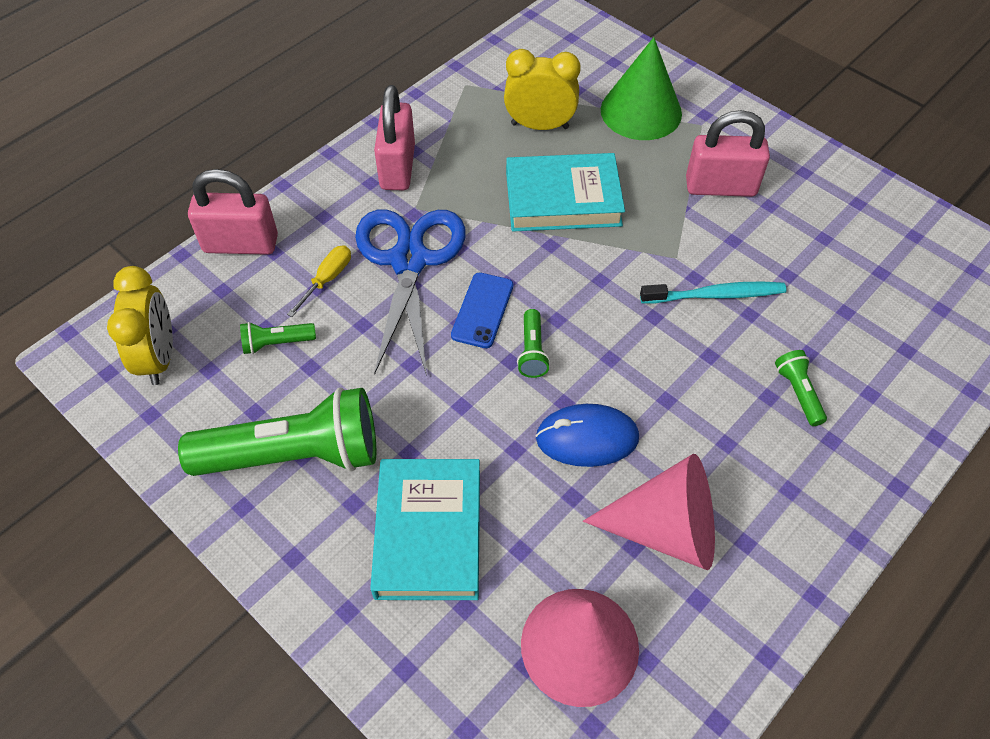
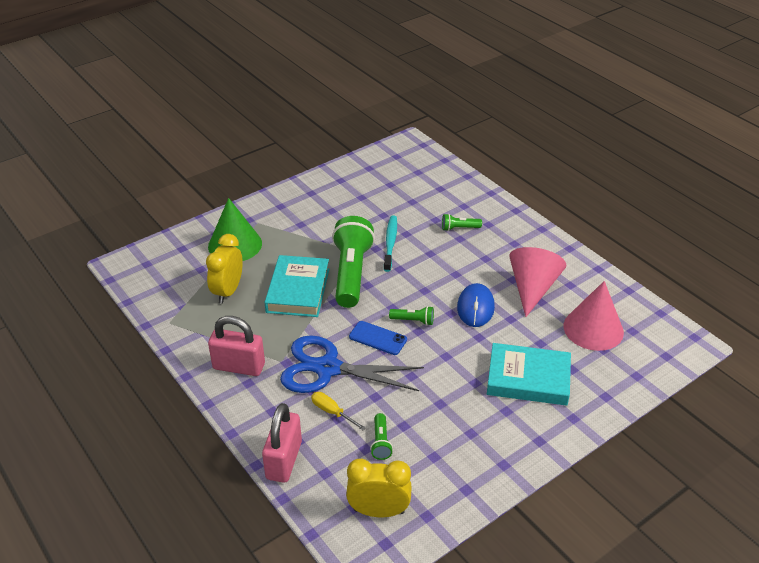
camera: 80 degrees left, 15 degrees down
(294, 455) = (470, 436): green flashlight -> green flashlight (351, 273)
(720, 187) = (311, 225): pink padlock -> none

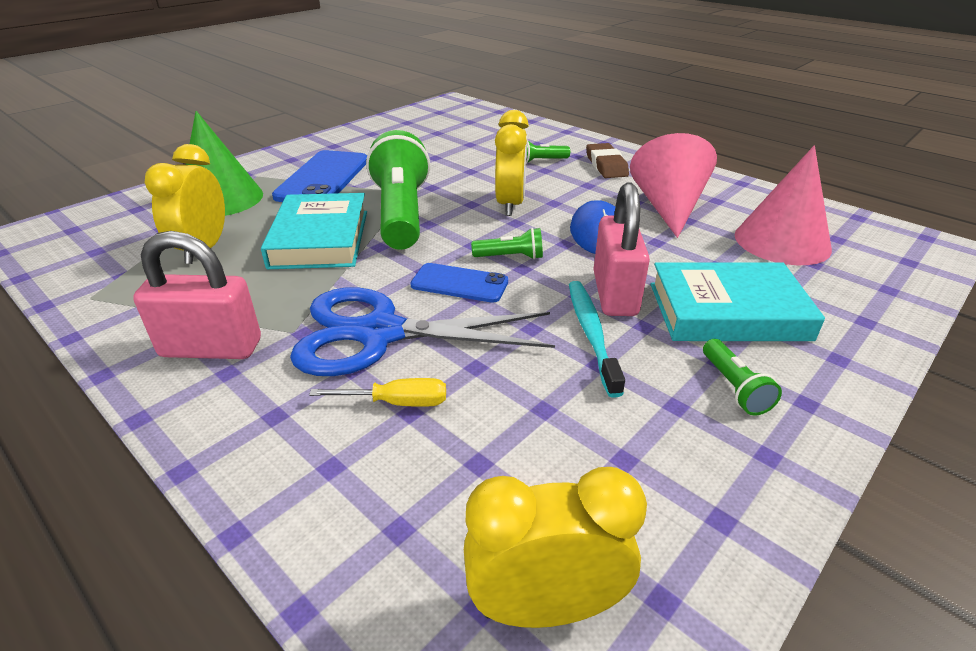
camera: 10 degrees left, 5 degrees down
(284, 460) = (300, 514): pink padlock -> pink padlock (615, 294)
(302, 230) = (323, 178): none -> blue phone
(332, 412) = (397, 402): yellow screwdriver -> yellow screwdriver turned 150 degrees clockwise
(381, 442) = (507, 446): green flashlight -> green flashlight (734, 387)
(390, 243) = (451, 180): turquoise toothbrush -> turquoise toothbrush (591, 334)
(425, 272) = (510, 204): none -> yellow clock
(506, 238) = (606, 165): none -> brown eraser

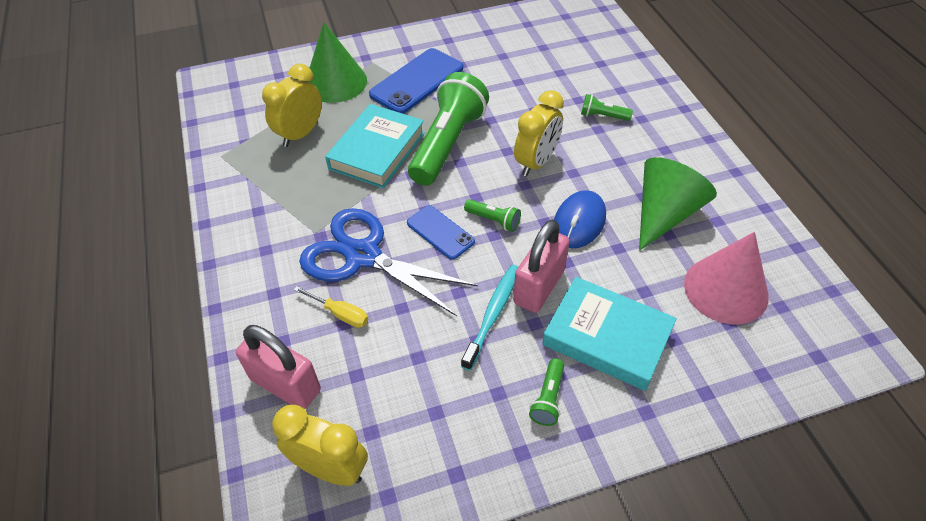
camera: 30 degrees right, 15 degrees up
(211, 348) = (265, 227): pink padlock -> pink padlock (285, 385)
(606, 165) = (657, 141): brown eraser -> none
(668, 208) = (664, 214): pink cone -> green cone

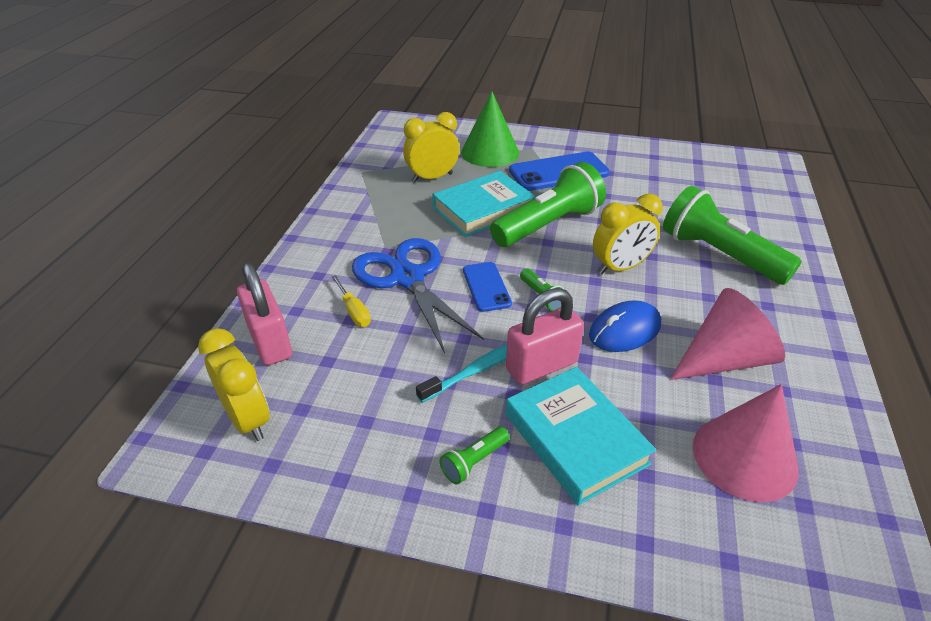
camera: 30 degrees right, 10 degrees down
(603, 116) = (719, 254): green flashlight -> green flashlight, size x2.36
(664, 214) = (723, 359): green cone -> pink cone

